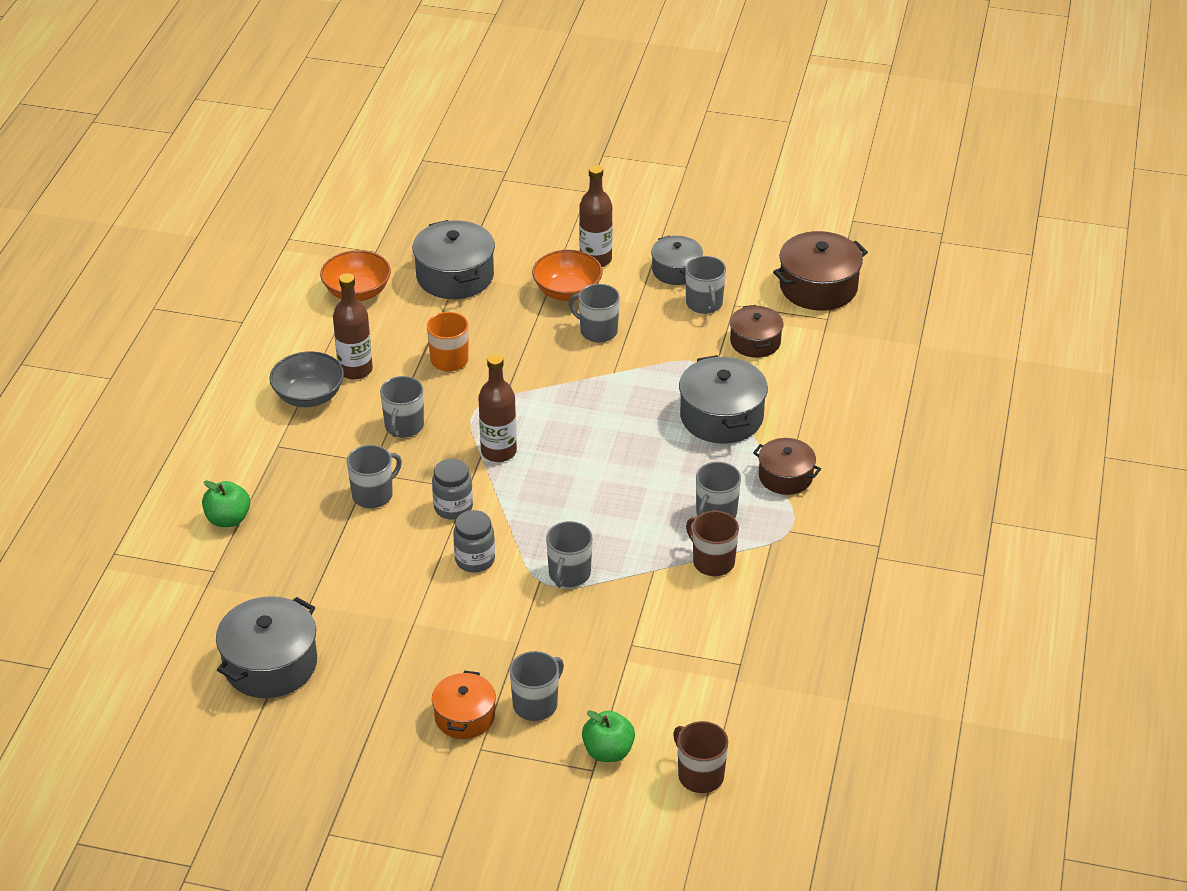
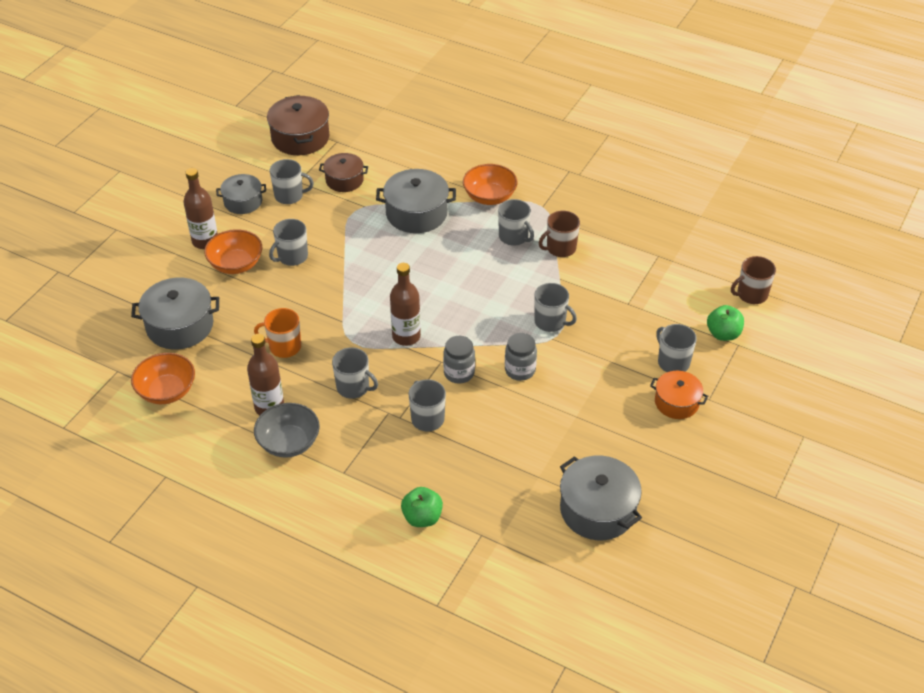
camera: 75 degrees left, 5 degrees up
(785, 477) = (489, 197): brown pot -> orange bowl

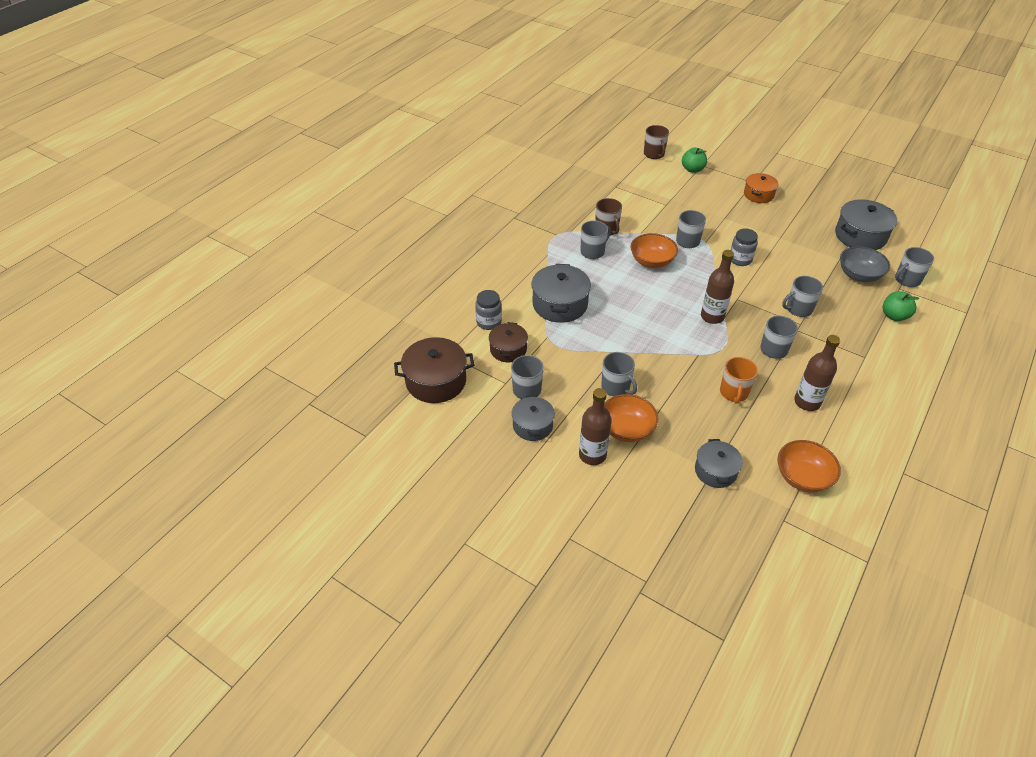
camera: 85 degrees left, 0 degrees up
(180, 326) = (715, 471): grey pot -> grey pot, size x0.63
(289, 442) = (843, 389): grey bowl -> grey bowl (859, 275)
(459, 373) = (748, 290): grey jar -> grey jar (489, 322)
(489, 197) = (542, 261): orange bowl -> orange bowl (652, 261)
(673, 362) = (722, 192): grey mug -> grey mug (907, 280)

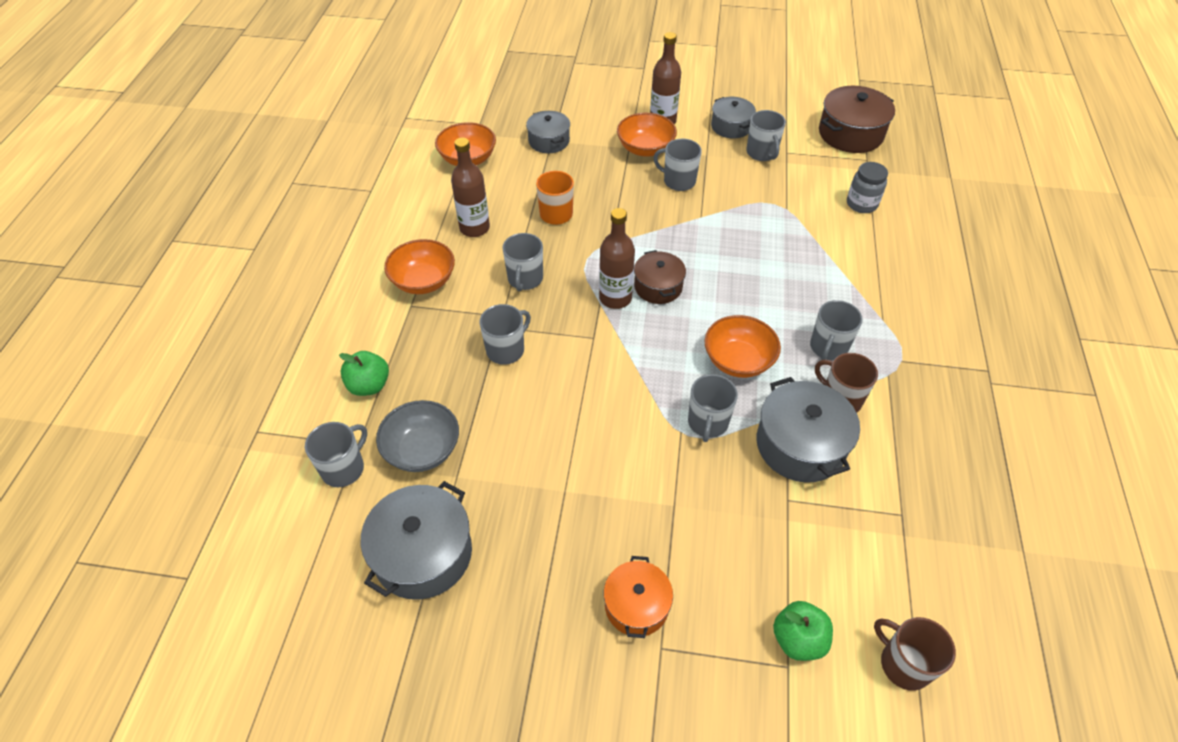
camera: 155 degrees right, 5 degrees up
(508, 349) = (814, 183): brown pot -> brown pot (658, 286)
(560, 304) = (805, 252): grey pot -> grey pot (800, 445)
(740, 259) = (613, 413): grey jar -> none
(854, 371) = (423, 281): none -> orange bowl

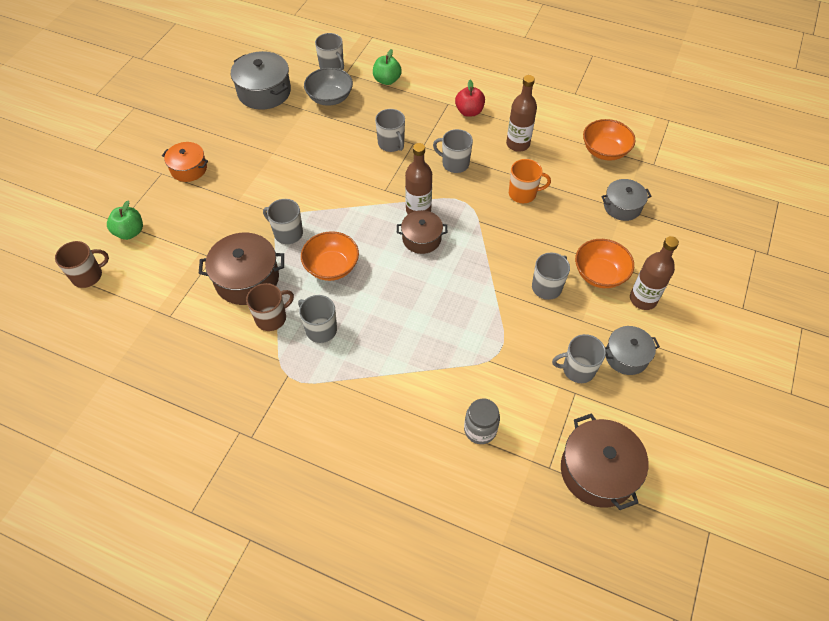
camera: 105 degrees right, 5 degrees up
(423, 281) = (469, 112): orange bowl -> red apple
(800, 445) = (247, 279): grey pot -> brown pot

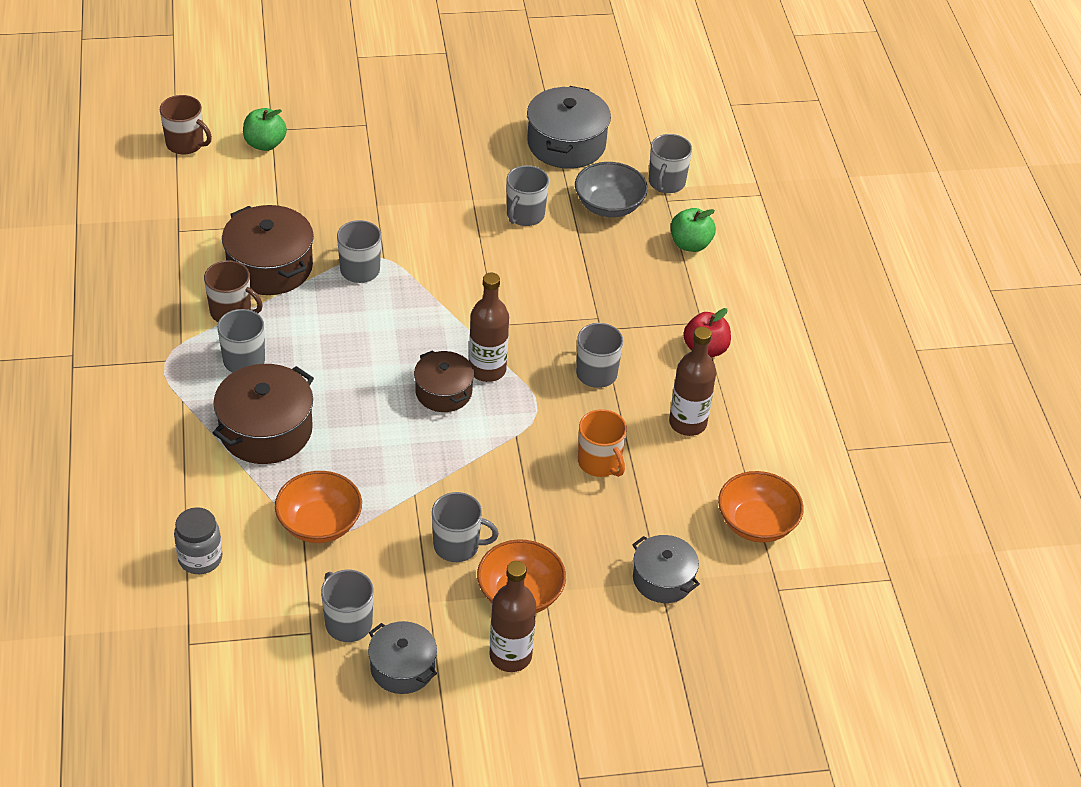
camera: 55 degrees right, 10 degrees down
(189, 168) = (390, 142): orange pot -> none
(331, 266) = (339, 329): orange bowl -> orange bowl (319, 524)
(391, 144) = (579, 297): grey mug -> grey mug (525, 215)
(598, 471) = (212, 693): brown pot -> brown pot (266, 430)

